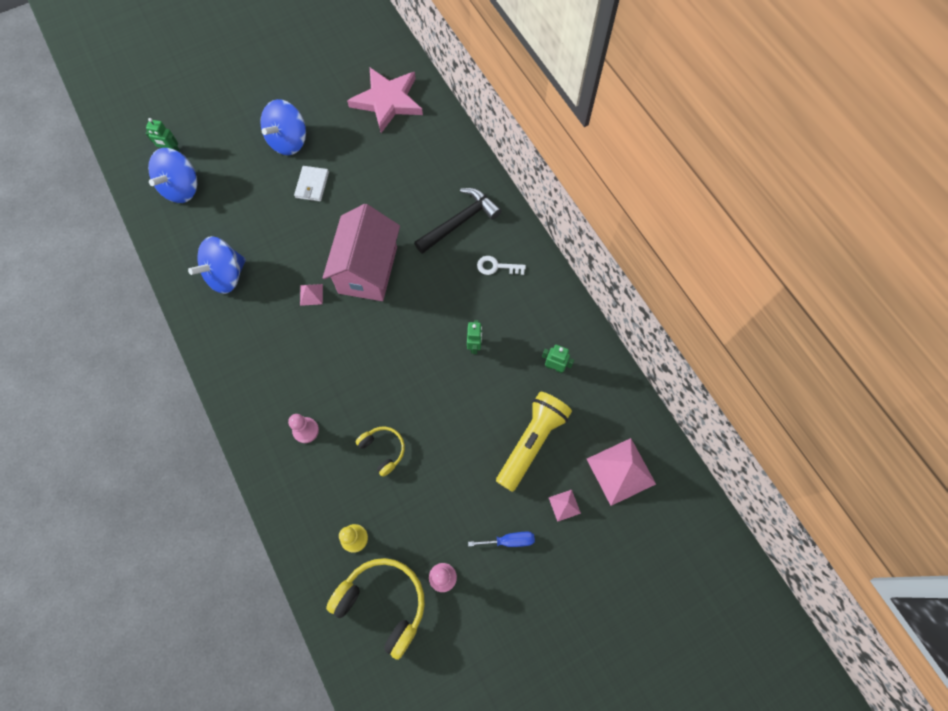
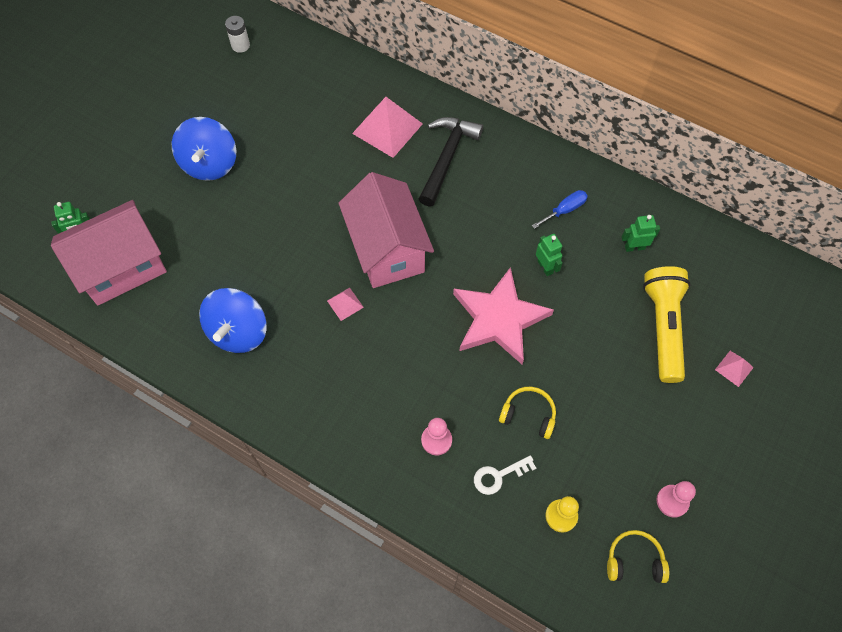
camera: 30 degrees left, 5 degrees down
(182, 188) = (122, 268): blue spinning top -> pink house
(312, 185) = (267, 195): white wallet -> none
(369, 61) = (240, 45): none -> white battery
(383, 603) = (634, 560): yellow headphones -> yellow headphones, size x0.56
(387, 101) = (289, 76): pink star -> pink star (499, 318)
(496, 267) = (513, 182): white key -> white key (498, 476)
(509, 540) = (708, 430): blue screwdriver -> blue screwdriver (565, 210)
(621, 471) = (761, 309): pink pyramid -> pink pyramid (387, 128)

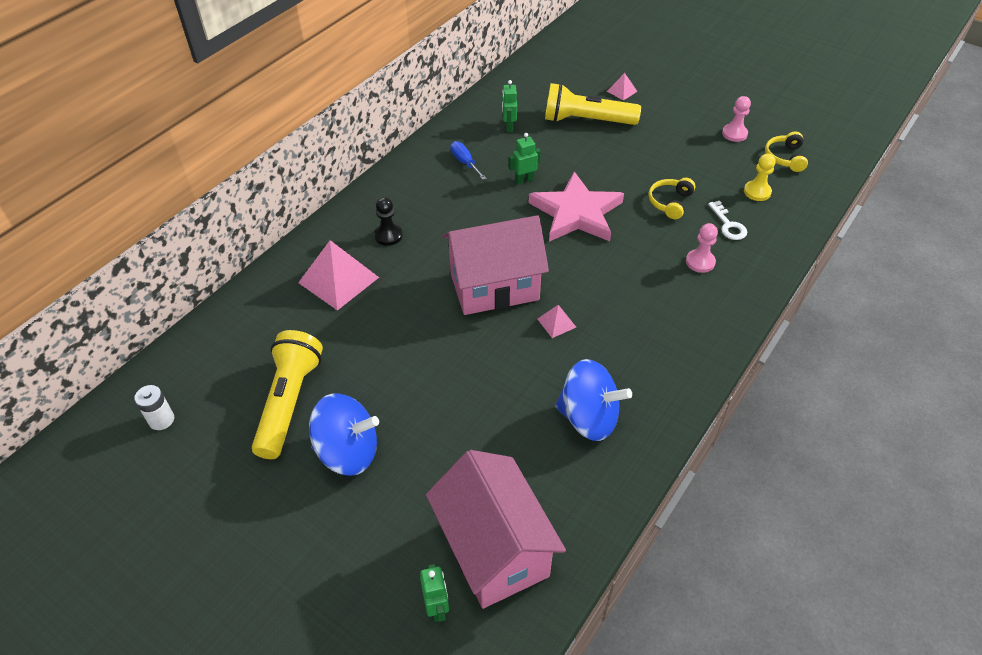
camera: 85 degrees left, 15 degrees down
(256, 118) = (289, 402): none -> yellow flashlight
(447, 157) = (388, 235): black hammer -> black pawn

